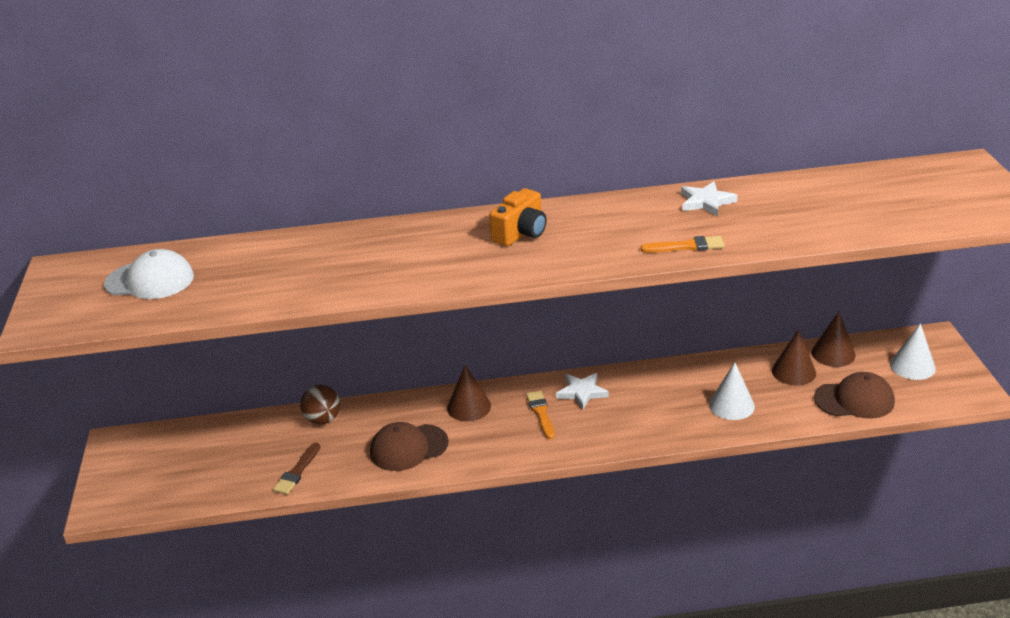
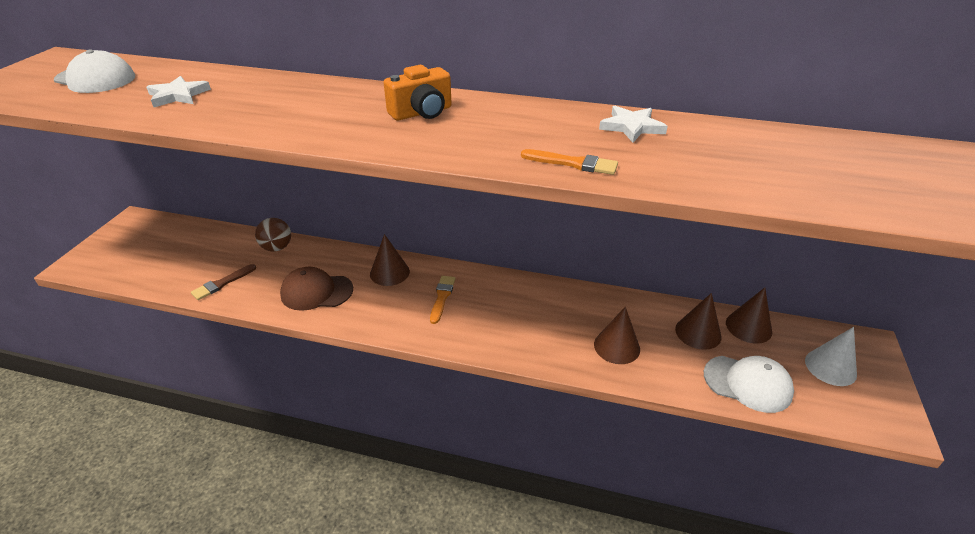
camera: 20 degrees right, 5 degrees up
(582, 392) = (489, 289): white star -> white star (178, 95)
(731, 405) = (617, 346): white cone -> brown cone
(854, 400) = (747, 383): brown cap -> white cap

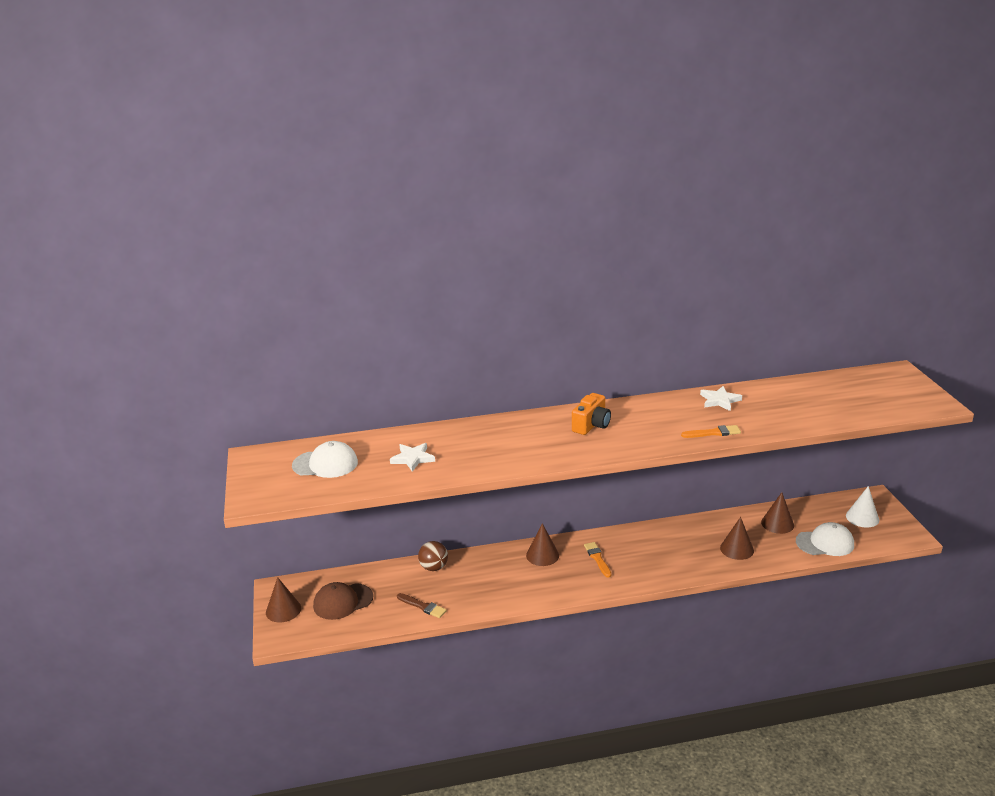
camera: 25 degrees left, 10 degrees down
(222, 283) = (423, 606): brown brush -> brown brush turned 75 degrees counterclockwise
(316, 292) = (503, 586): brown cap -> brown cap (343, 601)
(748, 327) = (803, 510): brown cone -> brown cone (283, 610)

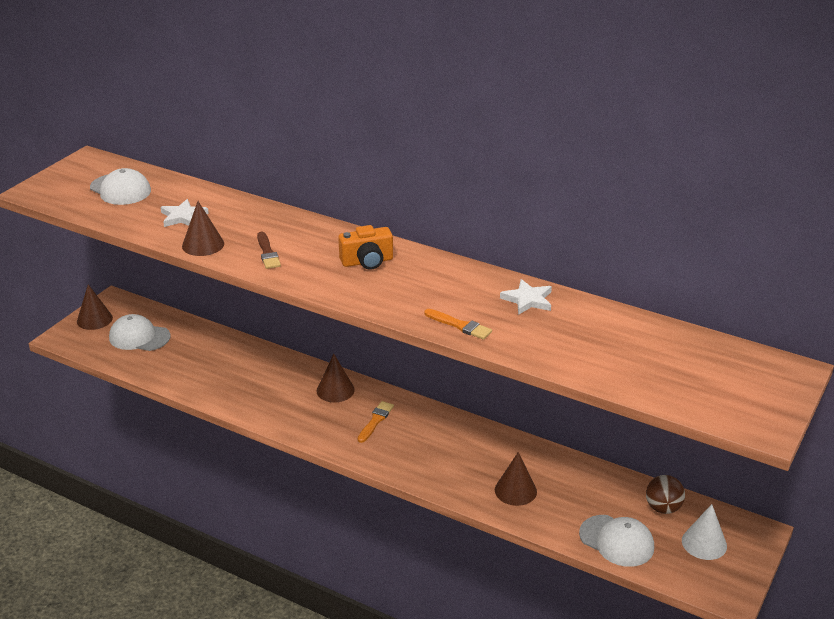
camera: 40 degrees right, 5 degrees up
(343, 601) = (139, 337): brown cap -> white cap
(423, 606) = (185, 375): brown brush -> brown brush (267, 253)
(434, 567) = (239, 349): brown ball -> brown ball (663, 508)
(777, 523) = (598, 493): brown cone -> brown cone (203, 245)

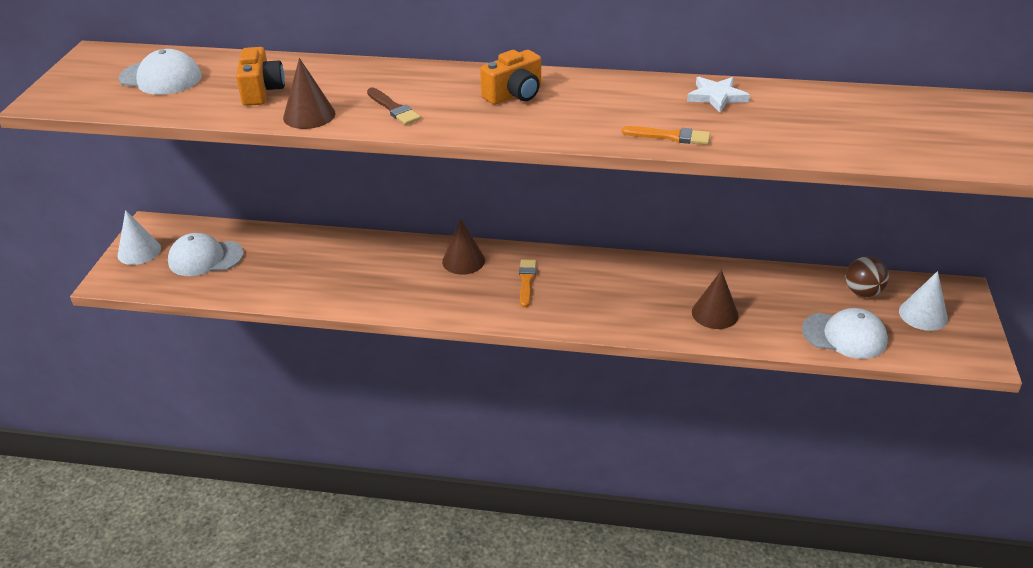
camera: 20 degrees left, 5 degrees up
(94, 319) = (139, 251): brown cone -> white cone
(183, 217) = (262, 91): white star -> orange camera

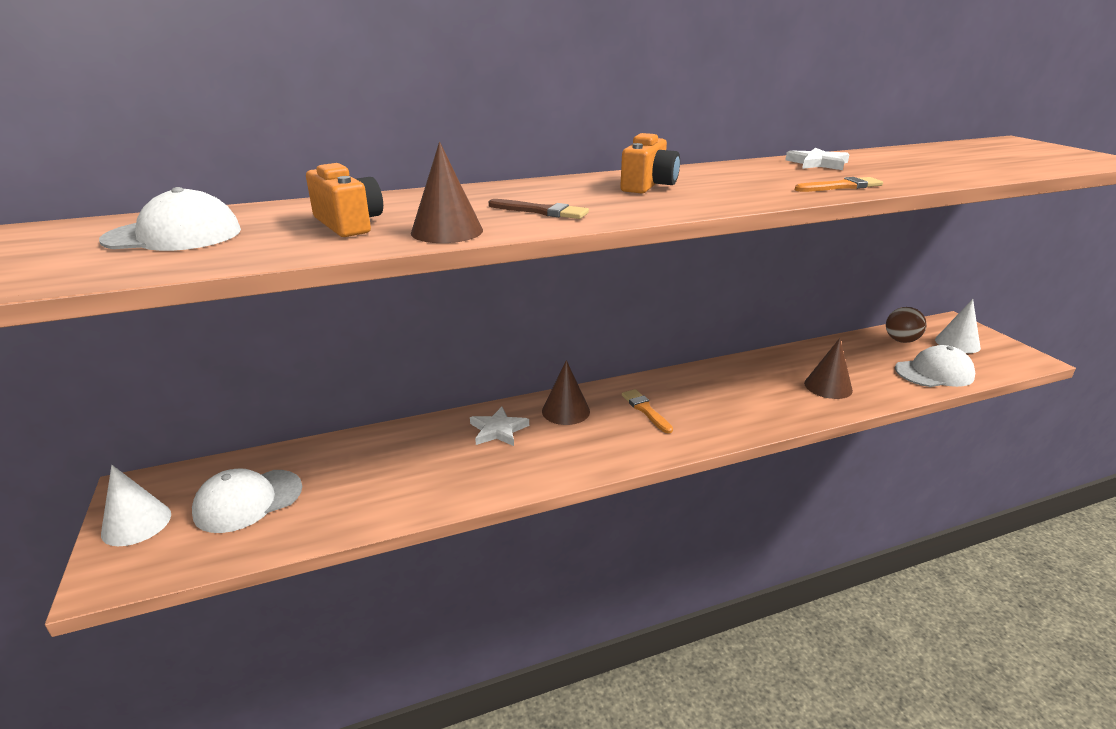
camera: 30 degrees left, 10 degrees down
(399, 260) = (498, 430): none -> white star

